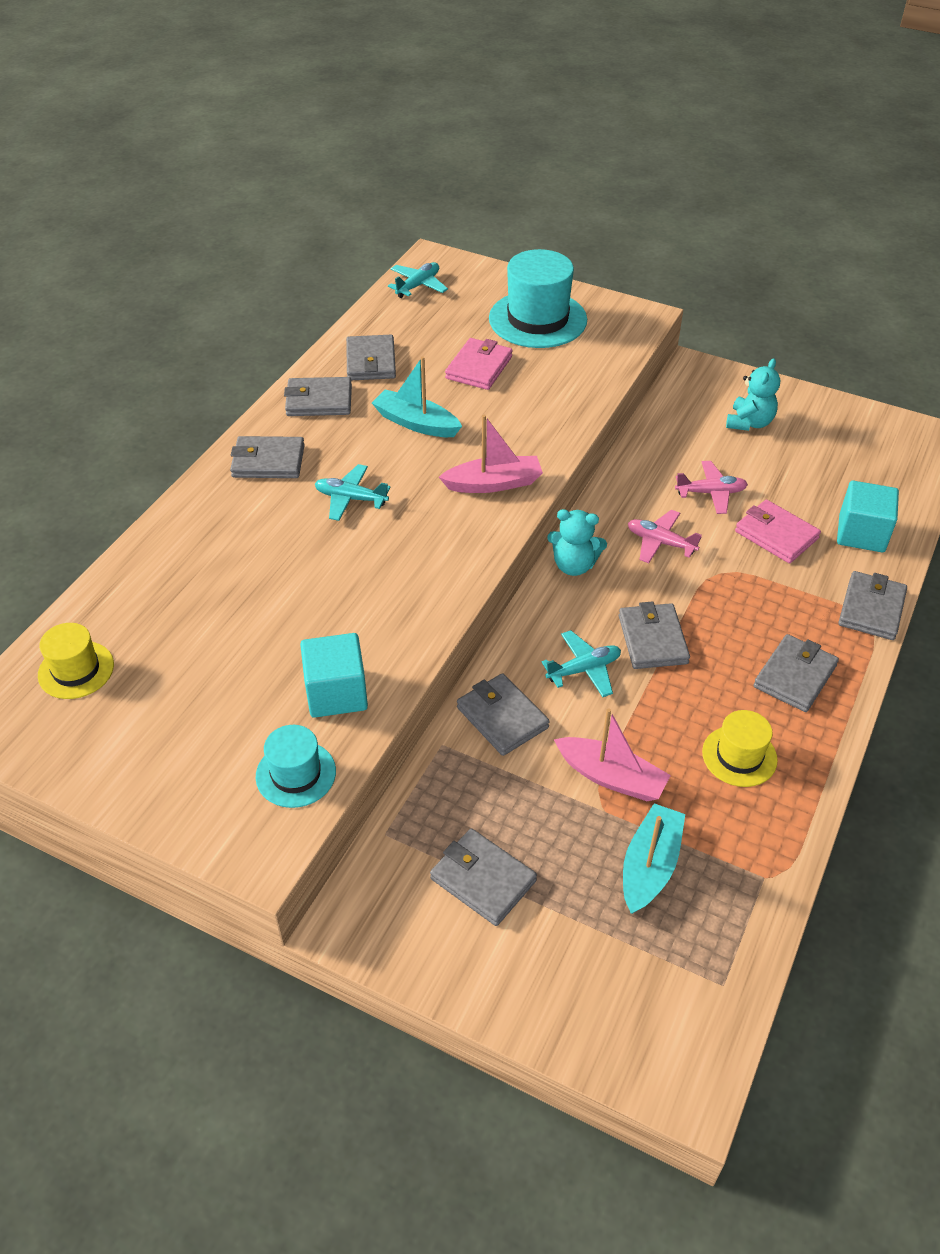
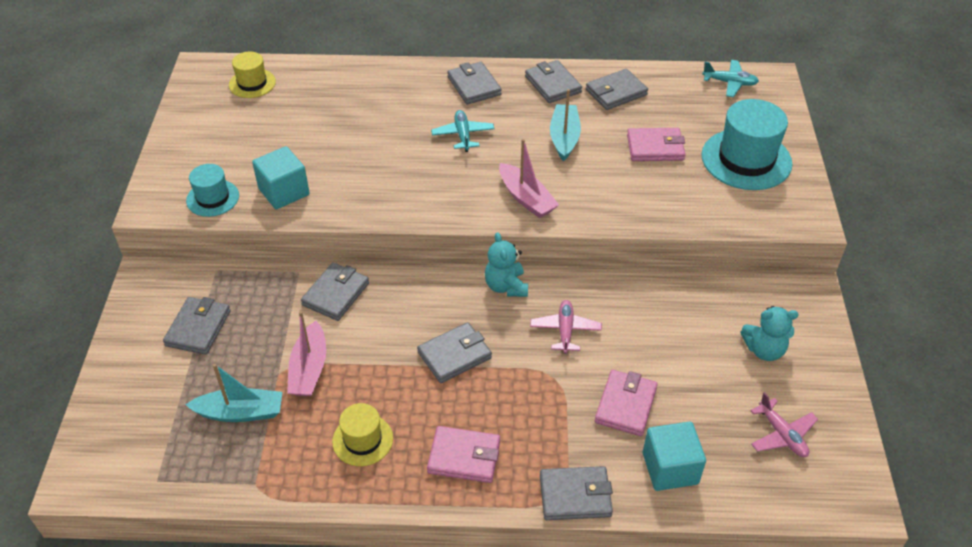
camera: 65 degrees right, 0 degrees up
(584, 669) = (402, 324): turquoise plane -> none
(711, 493) = (648, 347): pink plane -> pink plane (782, 435)
(794, 676) = (464, 457): grey wallet -> pink wallet

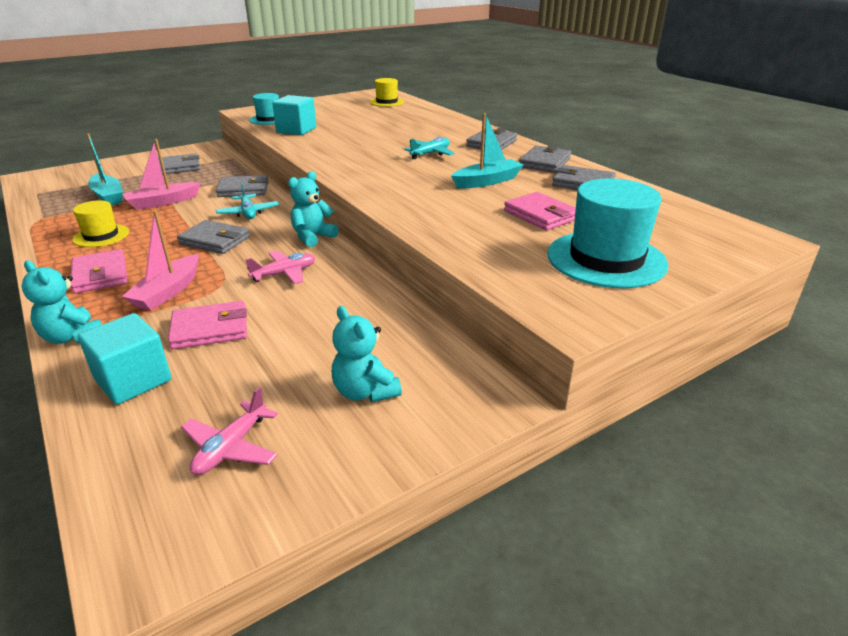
camera: 55 degrees right, 15 degrees down
(526, 198) = (390, 188): pink boat -> pink boat (168, 291)
(575, 495) = (72, 337): grey wallet -> turquoise teddy bear
(730, 83) = (705, 222): turquoise plane -> turquoise plane (248, 213)

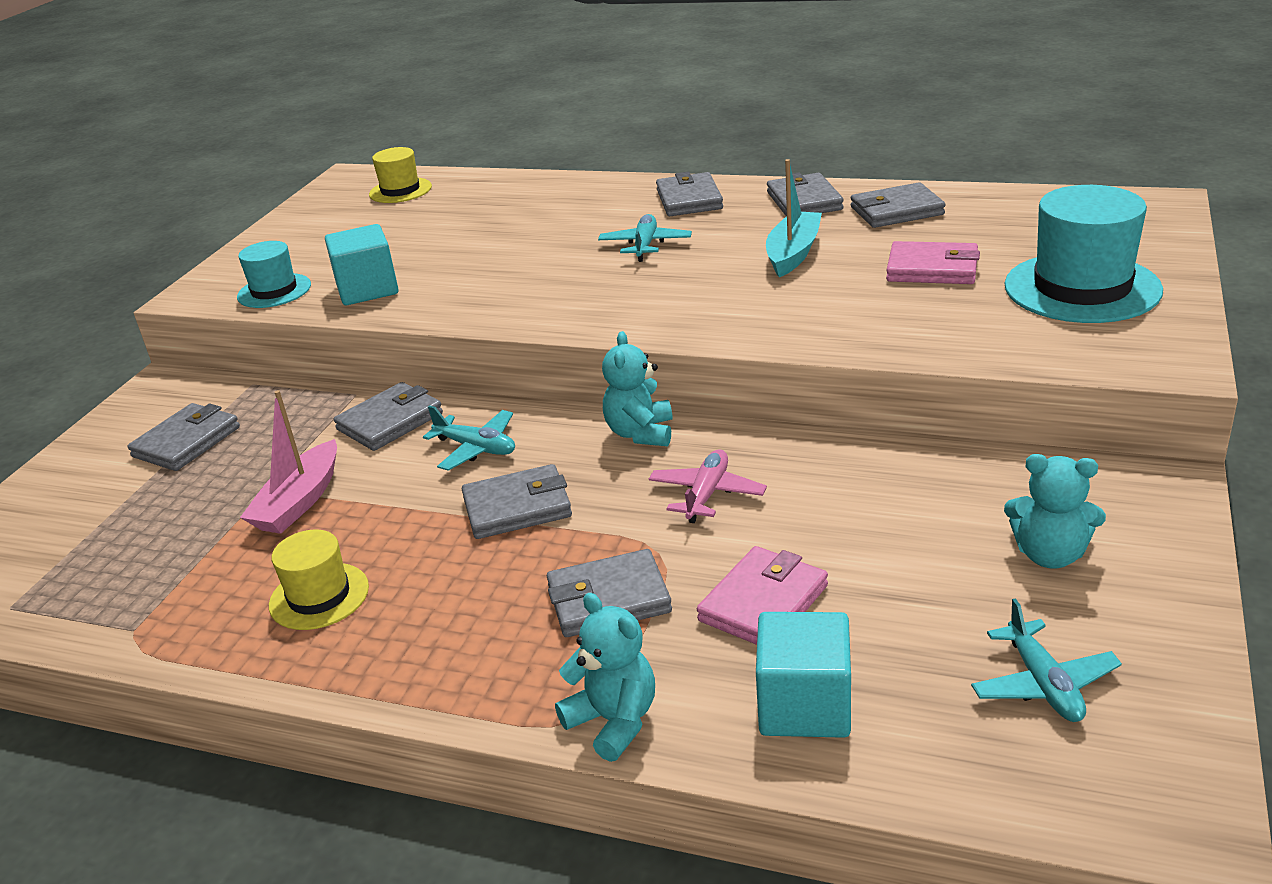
camera: 35 degrees left, 0 degrees up
(72, 337) = (614, 721): turquoise teddy bear -> turquoise teddy bear turned 135 degrees counterclockwise
(100, 275) = (458, 639): pink wallet -> none
(108, 196) = (174, 541): turquoise boat -> none
(168, 291) = (609, 599): pink boat -> grey wallet
(231, 447) = (1043, 684): pink plane -> turquoise plane

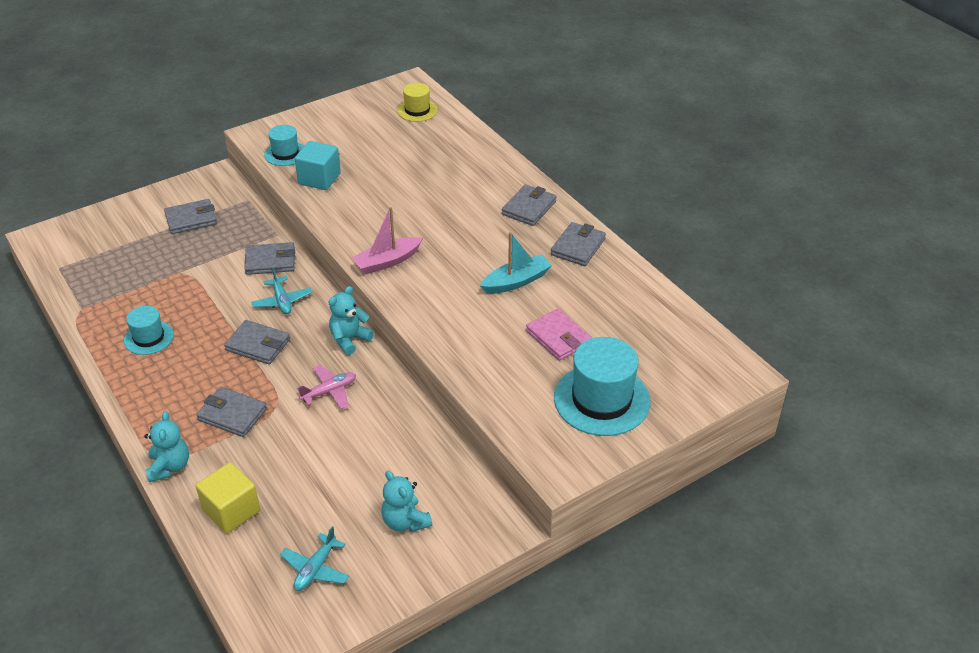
camera: 35 degrees right, 10 degrees up
(299, 502) = (193, 283): pink boat -> pink boat (387, 261)
(319, 596) = (149, 337): yellow hat -> turquoise hat
(645, 245) = (463, 229): turquoise plane -> none
(763, 603) = (278, 458): pink wallet -> none
(804, 705) = (231, 511): turquoise cube -> yellow cube
(896, 211) = (608, 285): grey wallet -> none

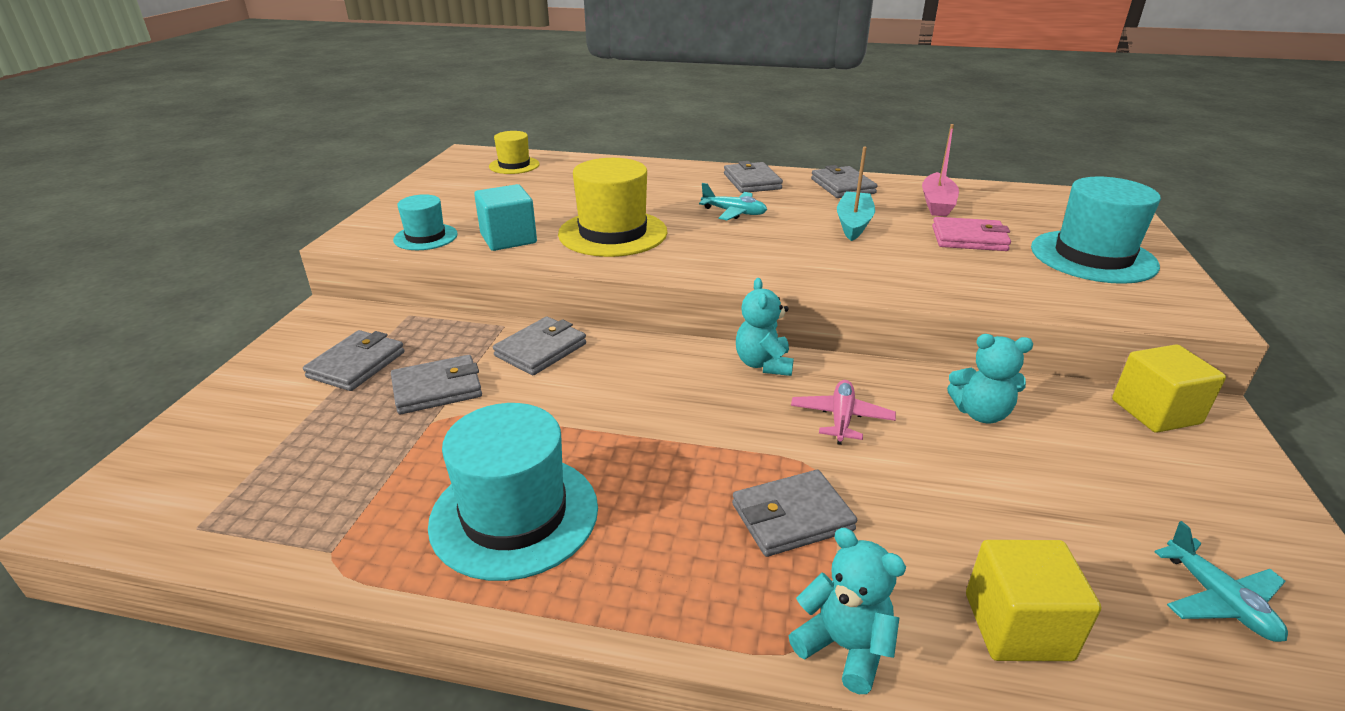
camera: 45 degrees left, 10 degrees down
(149, 337) = (514, 515): turquoise hat -> turquoise hat, size x1.78
(258, 345) = (678, 428): grey wallet -> grey wallet (437, 389)
(282, 301) = (624, 375): turquoise plane -> turquoise plane (734, 213)
(374, 206) = (613, 233): none -> yellow hat
(387, 261) = (717, 262): pink boat -> pink boat (937, 203)
(405, 521) = (1155, 475): turquoise teddy bear -> turquoise teddy bear (980, 413)
(479, 504) = (1155, 411): none -> yellow cube

